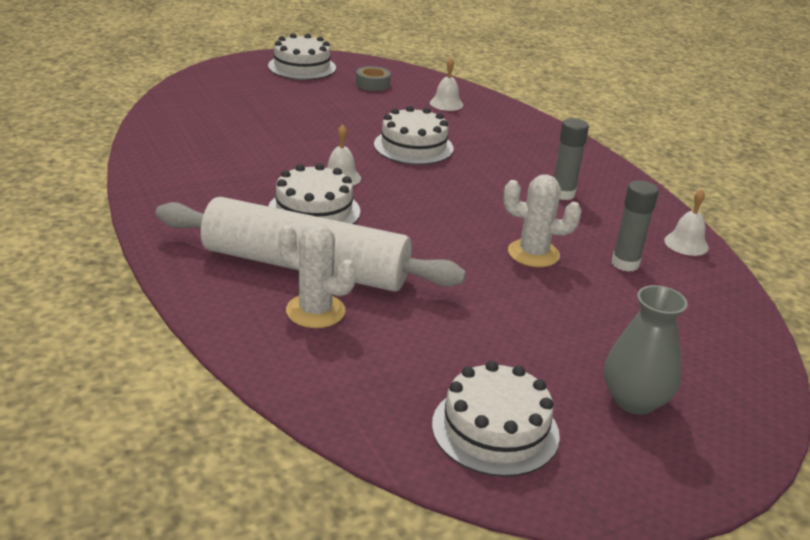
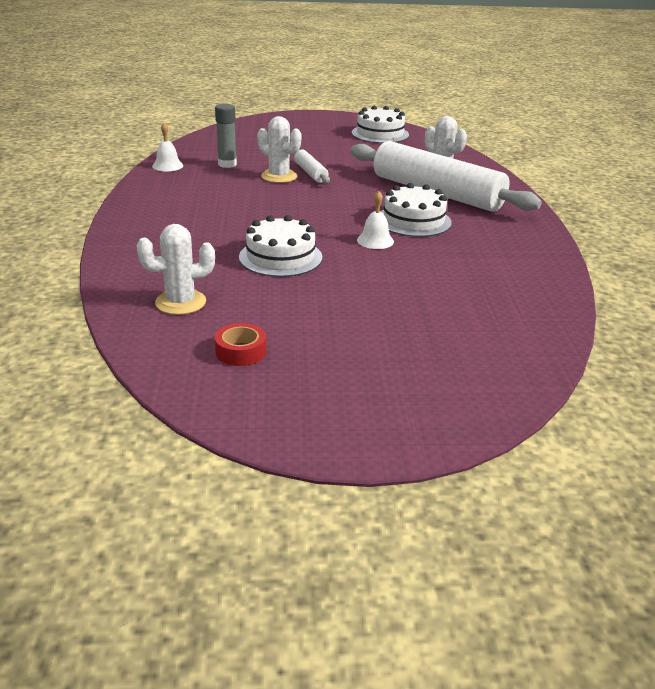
camera: 155 degrees left, 0 degrees up
(302, 67) = (320, 408): white cake -> none
(372, 84) = (241, 351): grey tape -> red tape
(446, 104) = (180, 302): white bell -> white cactus
(503, 270) = (310, 173): none -> white rolling pin
(562, 194) = (201, 202): grey glue stick -> none
(634, 400) = (307, 130): grey vase -> none

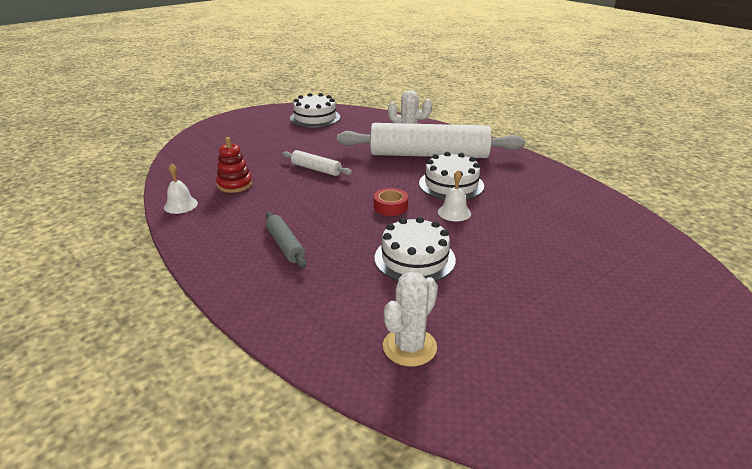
camera: 35 degrees left, 0 degrees up
(198, 214) = (285, 245): none -> grey rolling pin
(227, 164) = (235, 184): grey glue stick -> red stacking toy
(241, 351) = (531, 371): red tape -> red tape (390, 207)
(279, 176) = (296, 181): white cactus -> none

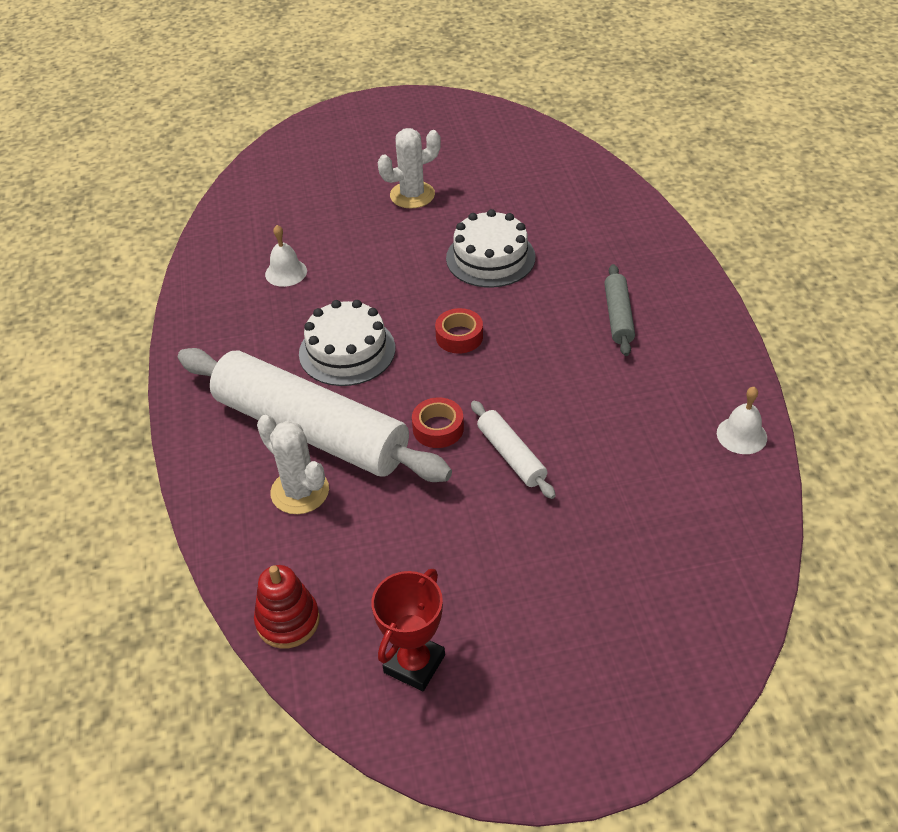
camera: 150 degrees left, 15 degrees up
(235, 184) = (653, 459): red stacking toy -> red stacking toy (288, 621)
(315, 118) = (414, 664): white cake -> red trophy
(364, 169) = (438, 428): none -> red tape
(409, 347) = (557, 187): white cactus -> white cactus (412, 195)
(454, 212) = (392, 302): white bell -> white bell (286, 272)

